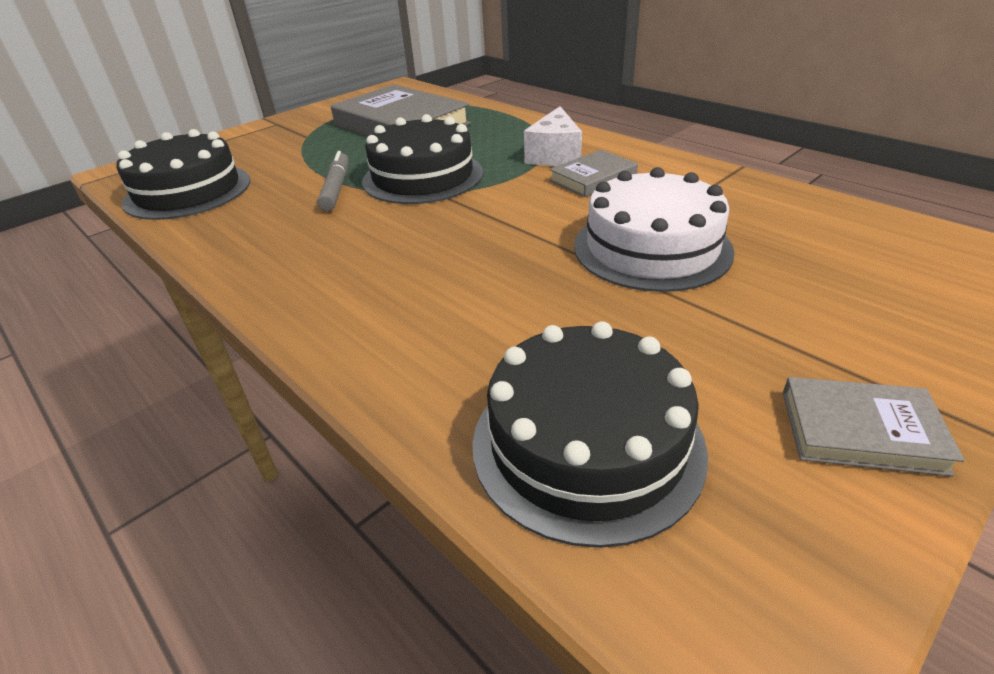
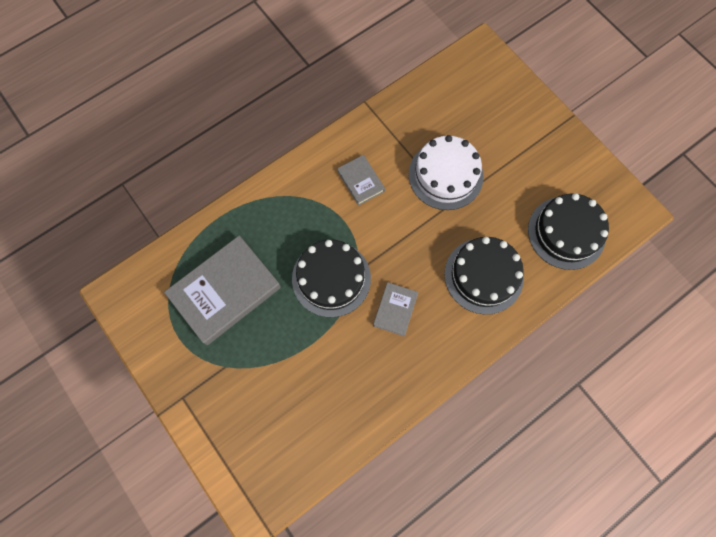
camera: 85 degrees left, 35 degrees up
(188, 191) = (311, 439): black cake -> black cake (483, 275)
(336, 188) = (334, 333): grey marker -> none
(554, 155) = (319, 195): white cheese -> none
(861, 431) = (567, 151): grey book -> grey book (395, 310)

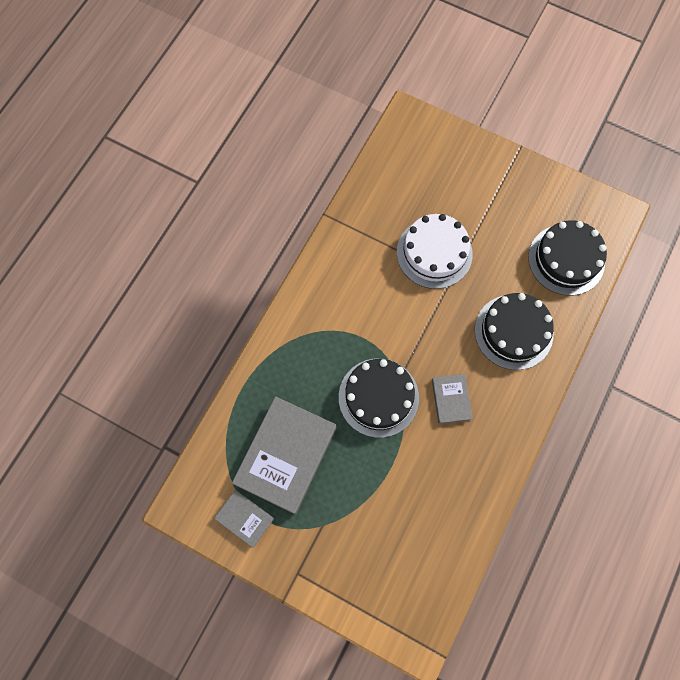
camera: 25 degrees left, 0 degrees up
(361, 181) = (359, 293): grey book -> grey book (245, 518)

